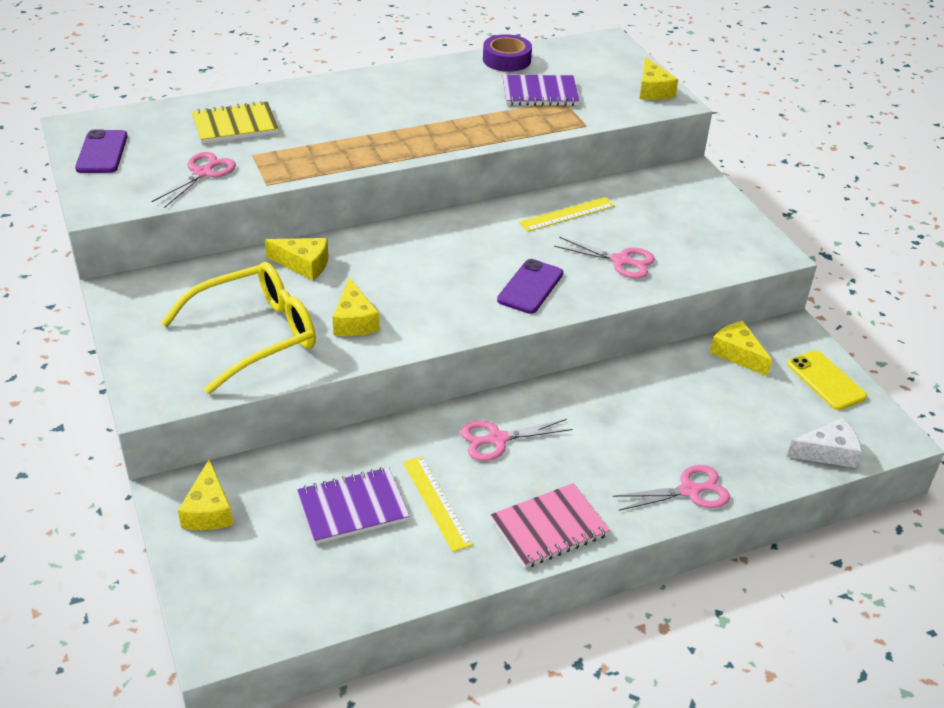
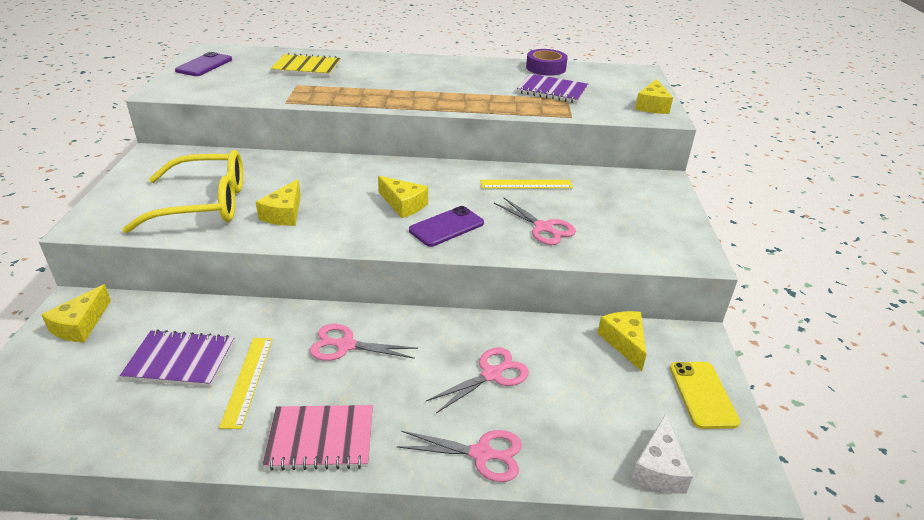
camera: 25 degrees right, 5 degrees down
(202, 173) = (251, 88): pink scissors -> pink scissors (491, 375)
(304, 264) = (289, 169): yellow cheese -> yellow cheese (403, 204)
(827, 452) = (658, 468): white cheese -> white cheese turned 90 degrees clockwise

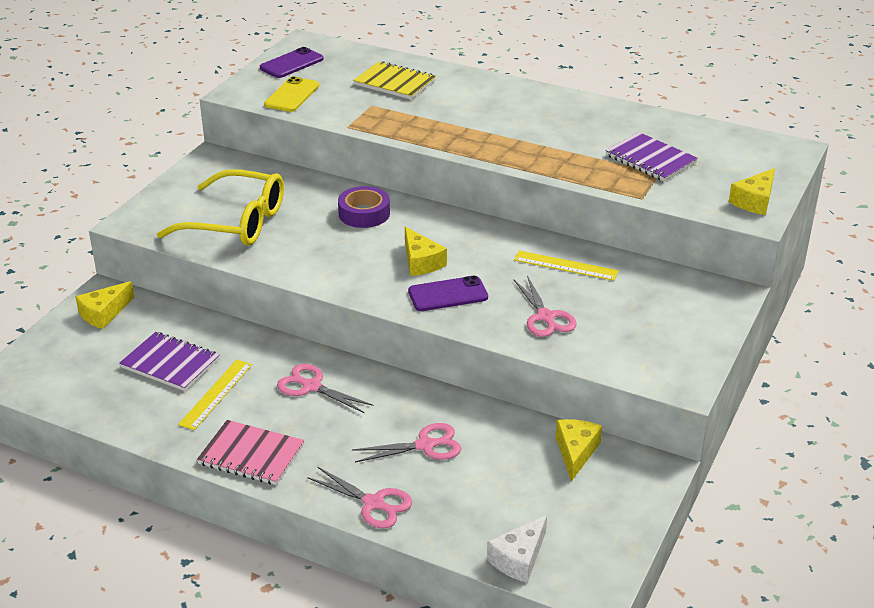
camera: 25 degrees right, 0 degrees up
(284, 214) = (302, 247): yellow cheese -> none
(545, 68) = (671, 125): purple tape -> purple tape (364, 213)
(703, 394) = (614, 517): yellow phone -> yellow phone (292, 95)

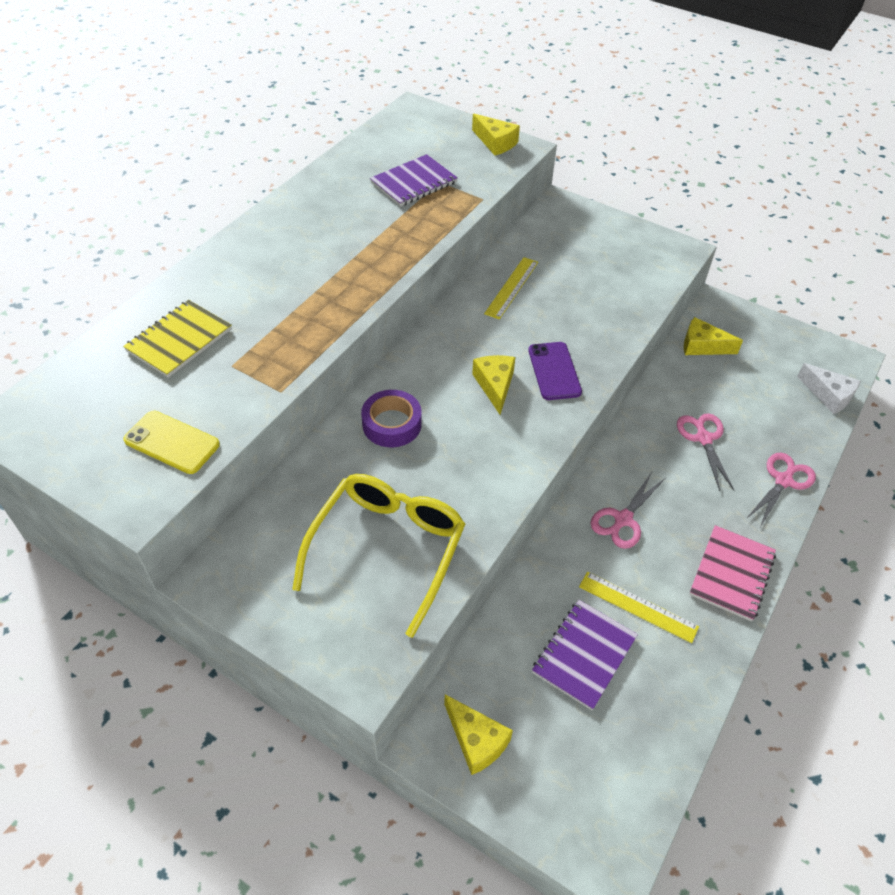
camera: 85 degrees left, 15 degrees up
(291, 63) = (72, 439): purple phone -> none
(421, 262) = (495, 385): yellow cheese -> yellow cheese turned 75 degrees counterclockwise
(545, 317) = (592, 311): pink scissors -> none

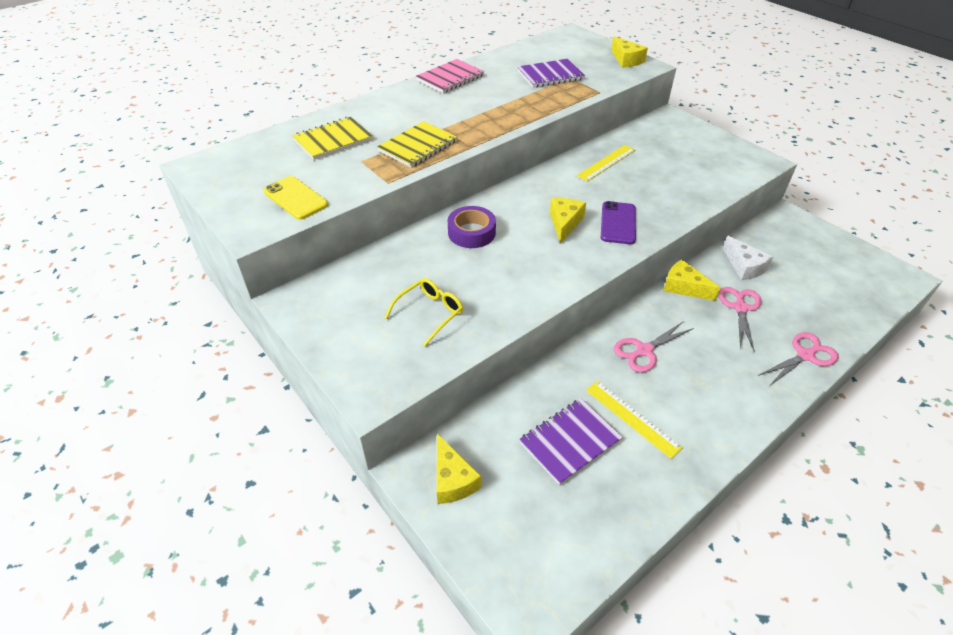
camera: 20 degrees right, 5 degrees down
(294, 327) = (418, 146): none -> yellow notebook
(387, 550) = (429, 313): yellow glasses -> yellow glasses, size x0.54
(702, 346) = (764, 241): yellow cheese -> yellow cheese (684, 287)
(731, 574) = (729, 415): pink notebook -> pink notebook (450, 78)
(828, 395) = (873, 300): white cheese -> white cheese (744, 266)

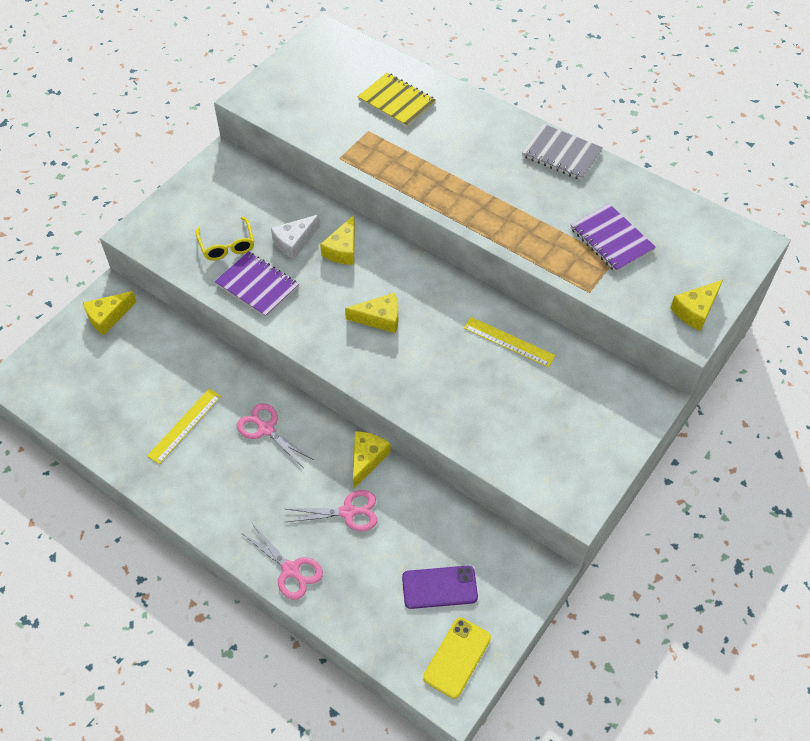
camera: 75 degrees right, 10 degrees up
(295, 198) = (298, 108): yellow phone -> yellow phone (457, 657)
(418, 146) = (407, 162): yellow notebook -> none
(429, 313) = (227, 245): yellow glasses -> yellow glasses turned 45 degrees clockwise
(450, 78) = (561, 154): pink notebook -> grey notebook
(471, 232) = (342, 249): purple tape -> yellow cheese
(570, 441) = (153, 384): purple notebook -> purple notebook (257, 286)
(618, 223) = (394, 363): purple phone -> purple phone (439, 587)
(744, 266) = (419, 517): white cheese -> white cheese (294, 242)

